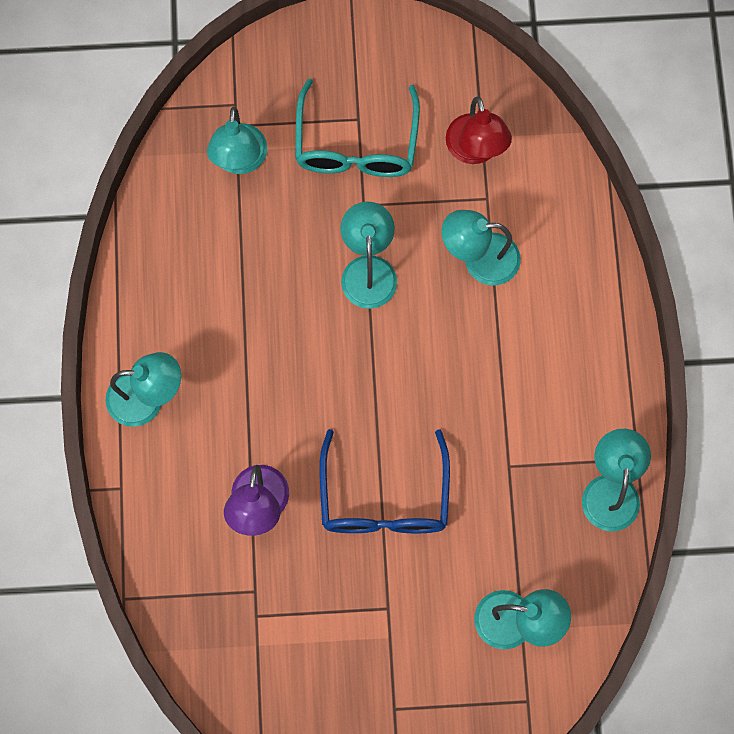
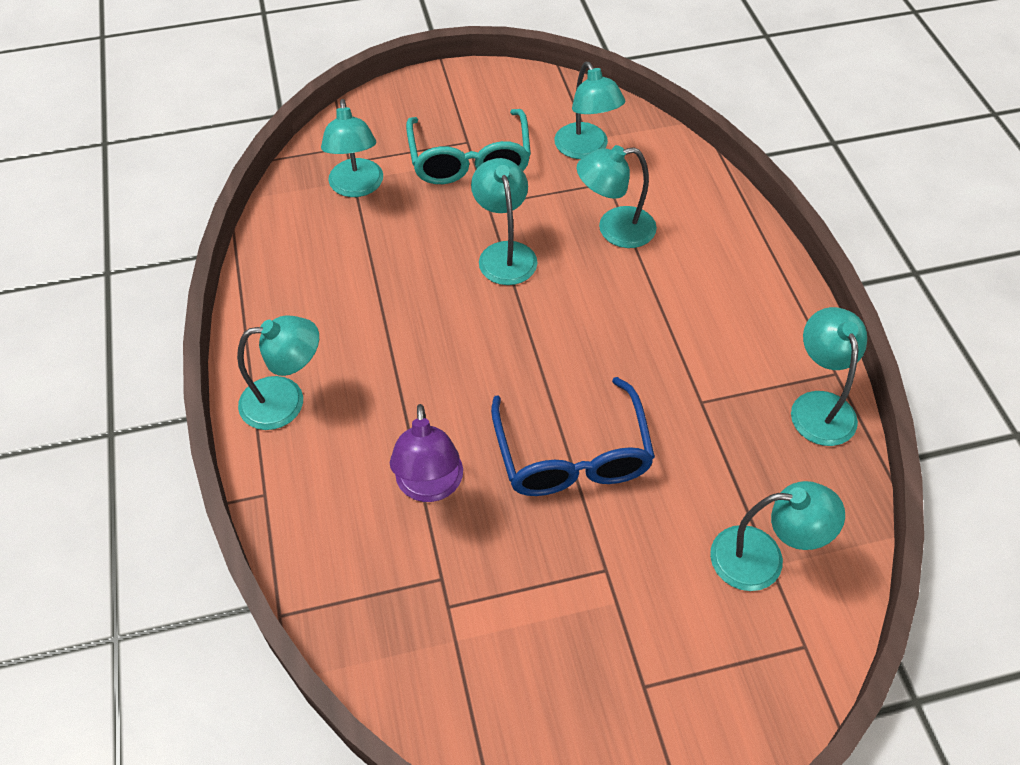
camera: 10 degrees left, 20 degrees down
(475, 150) = (586, 149): red lamp -> turquoise lamp

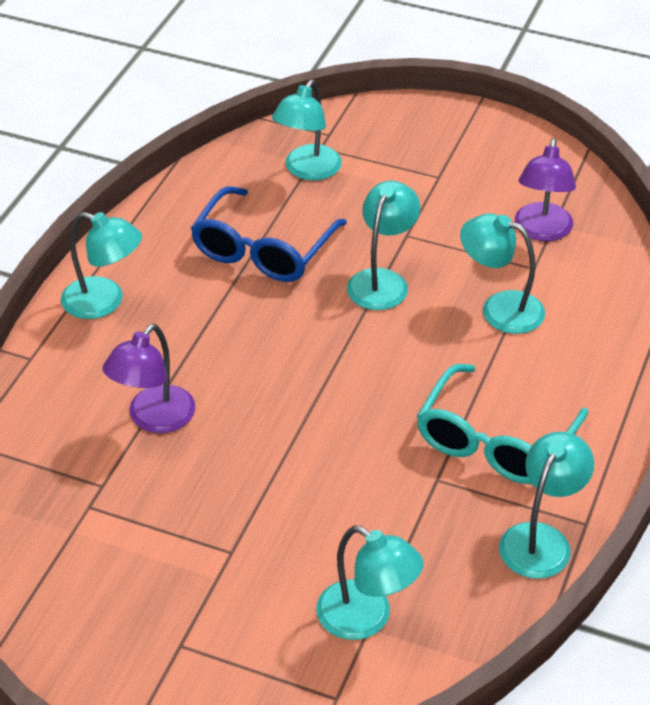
camera: 35 degrees right, 10 degrees down
(470, 160) = (425, 192): turquoise glasses -> turquoise glasses (495, 441)
(572, 455) = (286, 458): blue glasses -> blue glasses (263, 250)
(586, 149) = (542, 231): turquoise lamp -> purple lamp

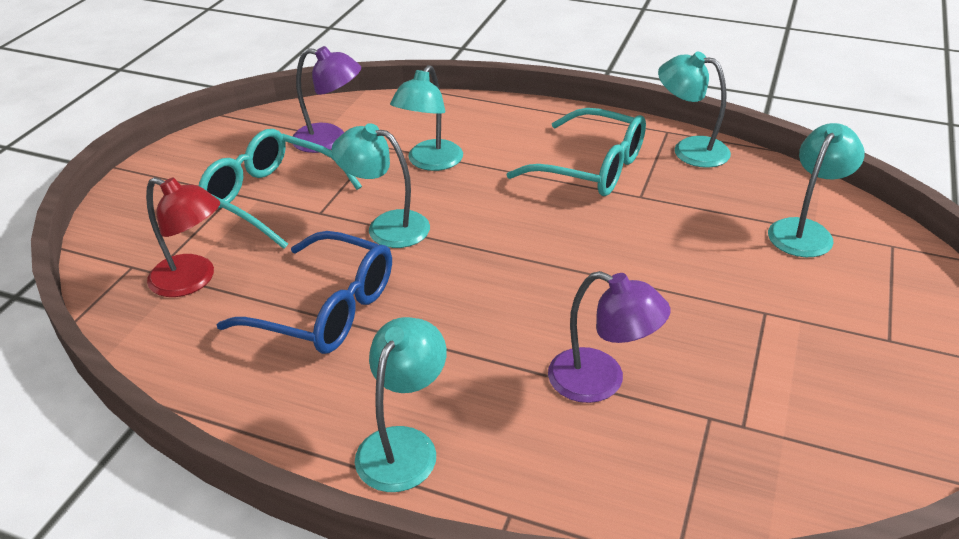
camera: 90 degrees left, 5 degrees down
(307, 170) = (193, 280): turquoise lamp -> red lamp
(431, 201) = (271, 197): none -> turquoise glasses

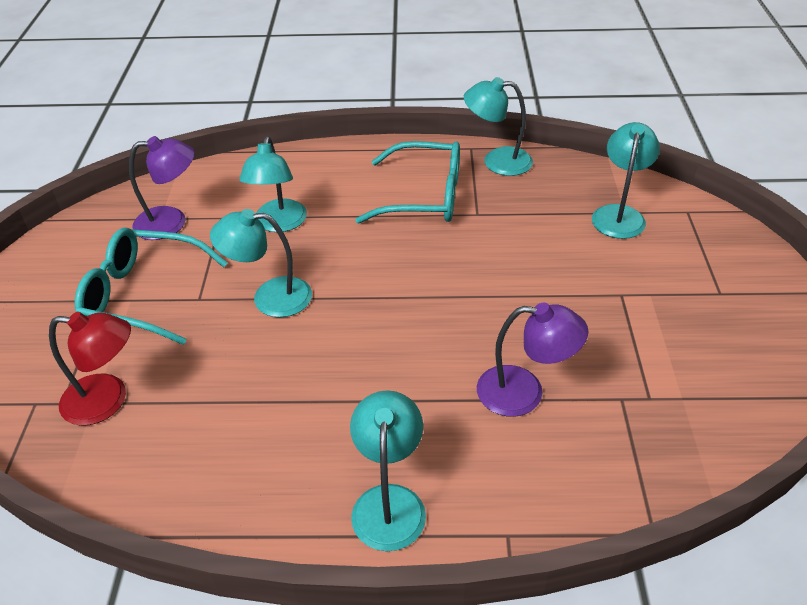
camera: 20 degrees left, 5 degrees up
(326, 309) = (253, 394): blue glasses -> none

